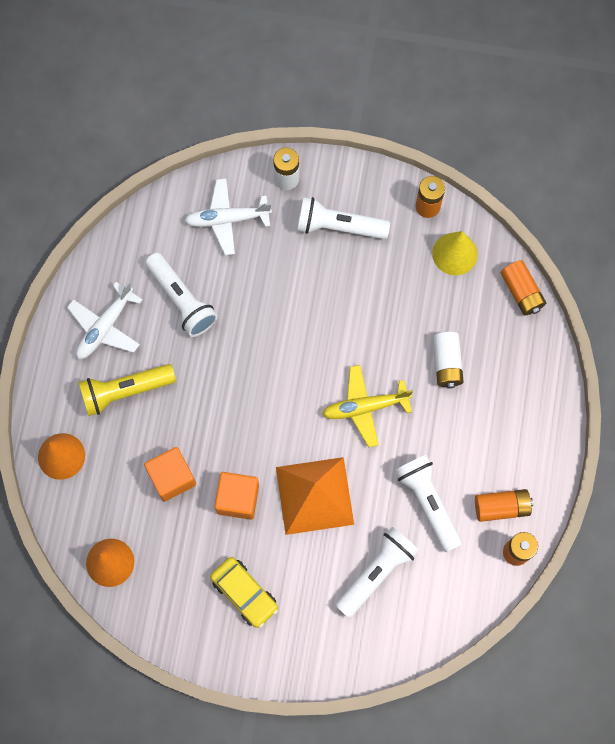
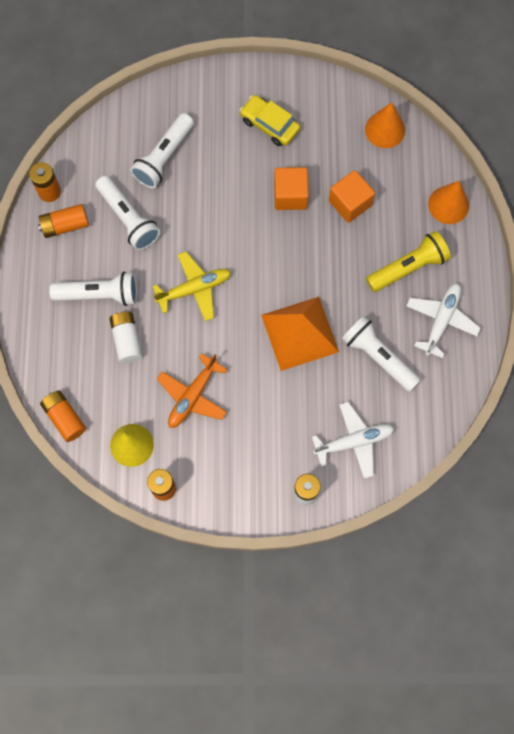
camera: 170 degrees right, 0 degrees up
(314, 495) = (226, 209): orange pyramid -> orange pyramid (299, 333)
(338, 226) = (246, 453): white flashlight -> white flashlight (99, 294)
(384, 292) = (192, 396): none -> orange plane

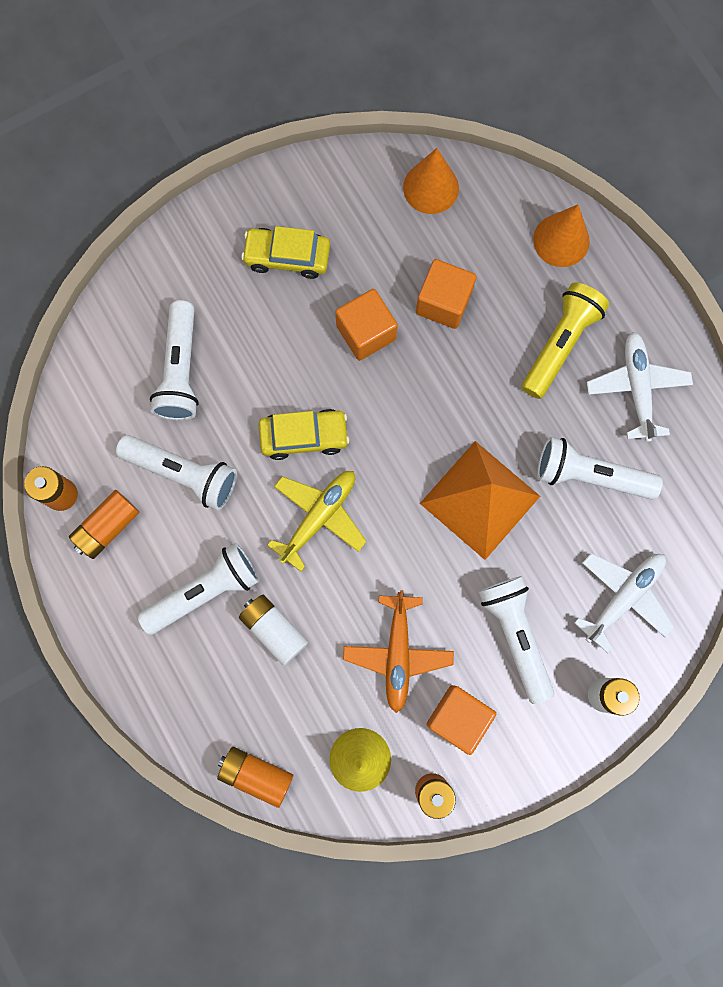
camera: 30 degrees left, 5 degrees up
(206, 455) = (458, 717): none -> orange cube
(214, 236) = (304, 436): none -> yellow car
(272, 426) = (515, 635): none -> white flashlight

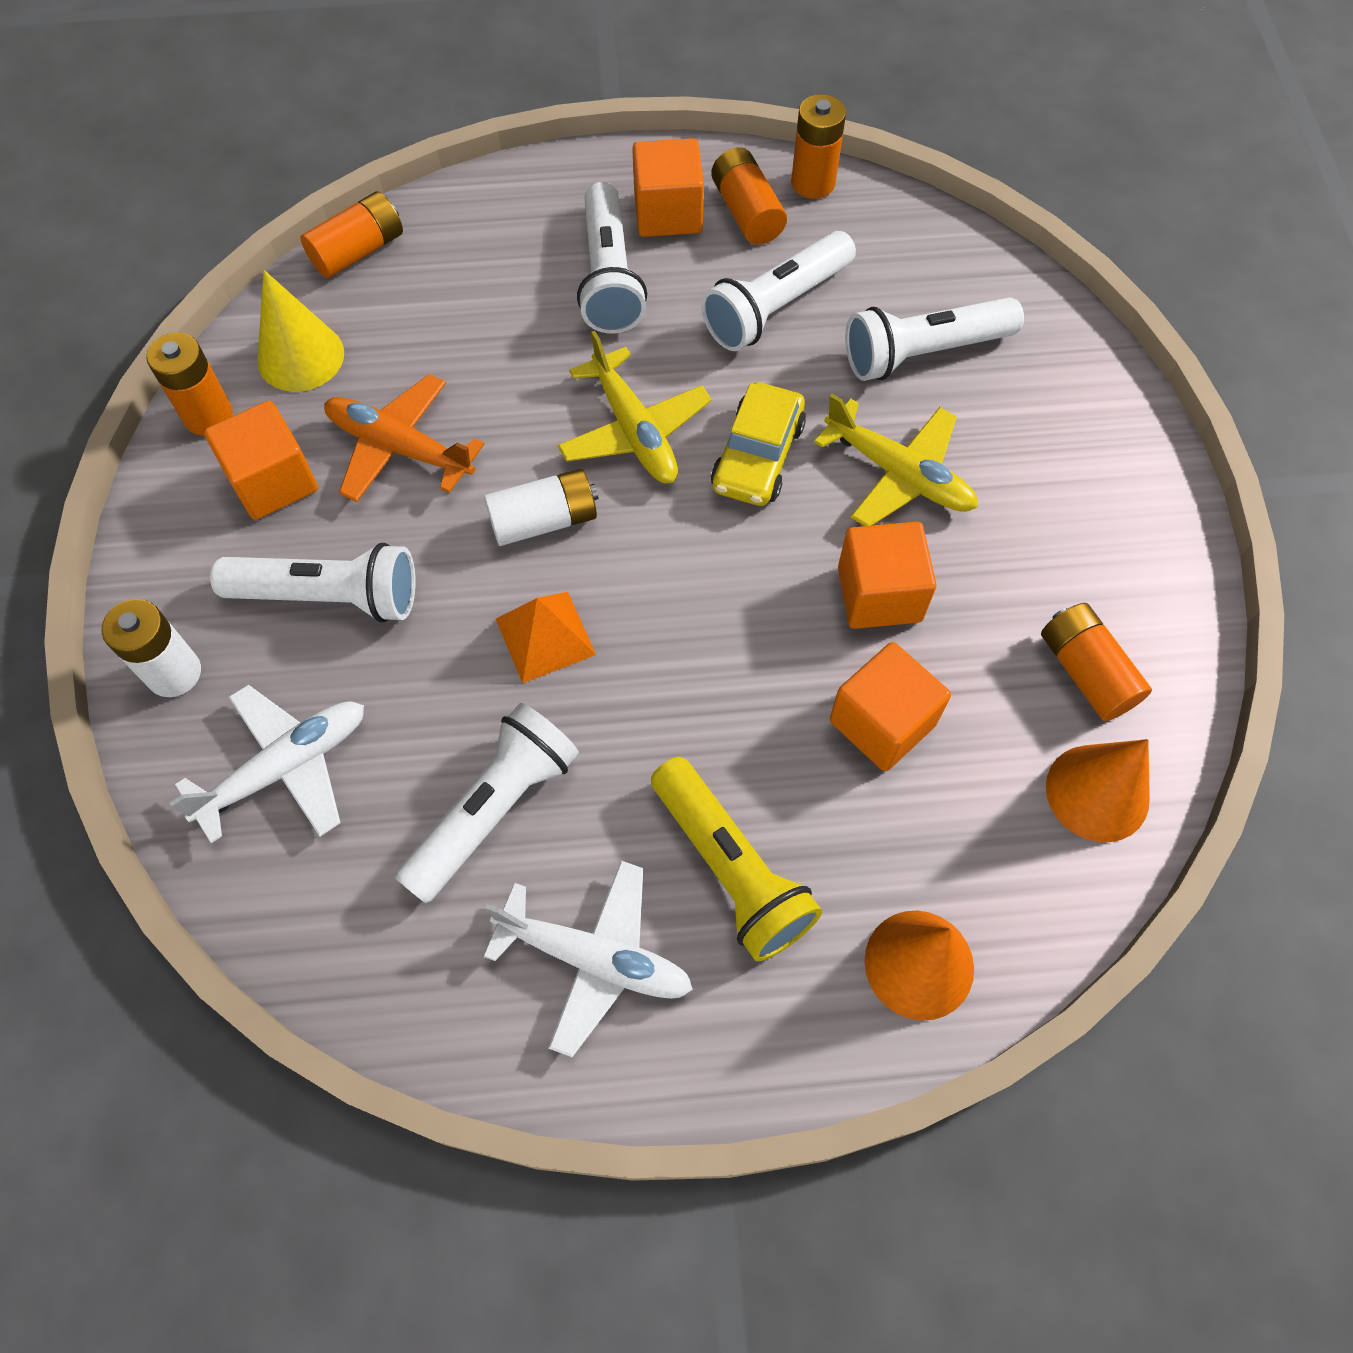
camera: 115 degrees right, 15 degrees down
(131, 579) = (668, 213): none -> orange cube
(180, 370) = (923, 353): white flashlight -> white flashlight turned 45 degrees counterclockwise
(274, 629) = (517, 329): white battery -> white battery (544, 520)
(279, 351) = (899, 474): none -> yellow plane
(287, 257) = (1047, 539): yellow car -> none
(363, 212) = (1086, 672): none -> orange battery
(480, 500) = (545, 636): orange pyramid -> orange pyramid, size x0.56
(623, 597) = (286, 767): white plane -> white plane turned 105 degrees counterclockwise

